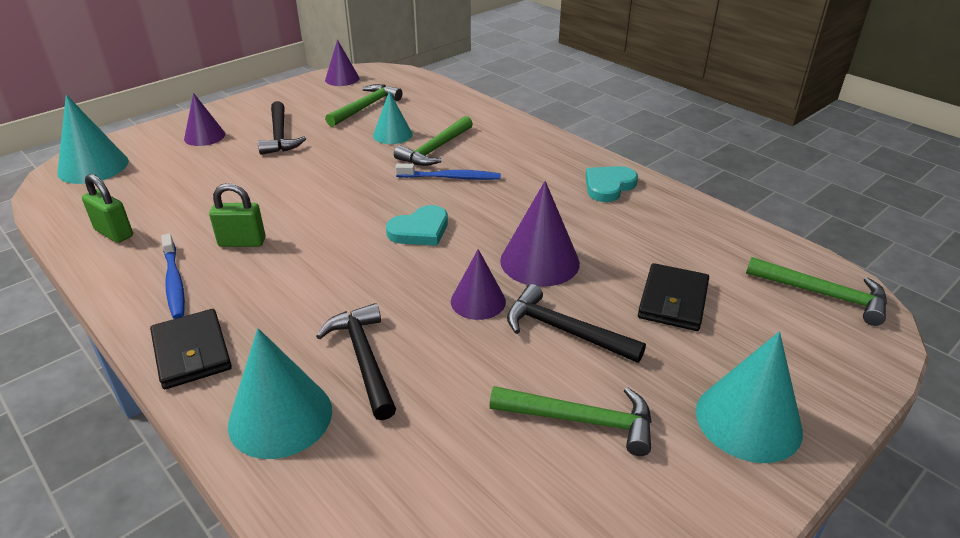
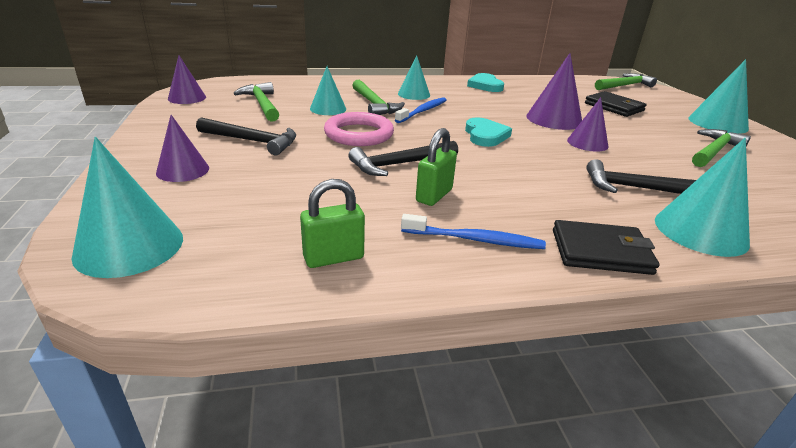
camera: 60 degrees left, 5 degrees down
(344, 169) = (359, 134): none -> pink ring
(500, 157) = (414, 94): none -> turquoise cone
(564, 330) = (630, 133): black hammer -> black hammer (399, 164)

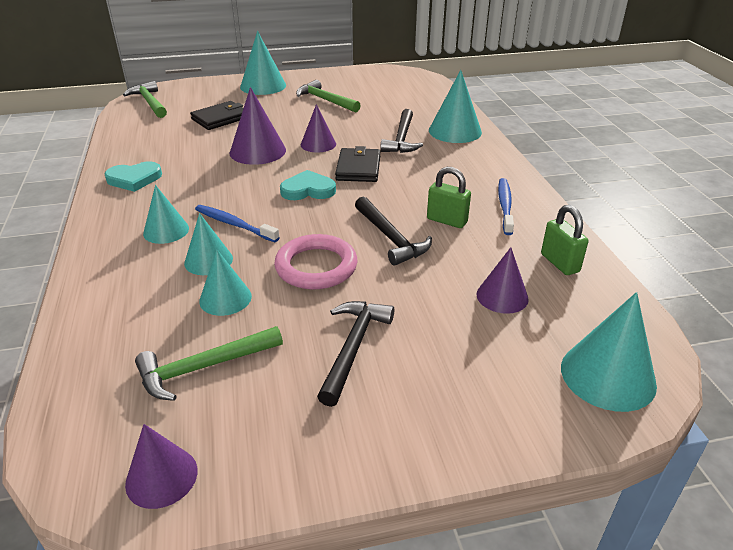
camera: 90 degrees left, 5 degrees up
(183, 170) = (452, 387): purple cone -> purple cone (502, 296)
(374, 104) = (208, 260): green hammer -> turquoise cone
(601, 251) = (496, 165): black wallet -> black wallet (358, 168)

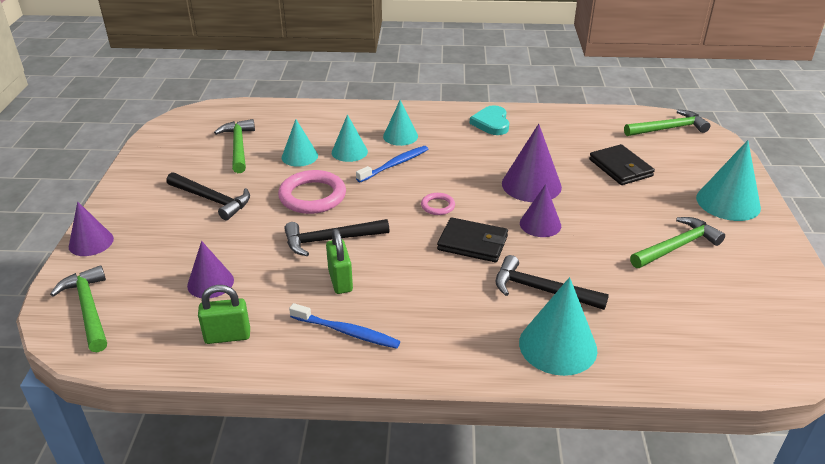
camera: 105 degrees right, 0 degrees up
(161, 477) = (172, 134): purple cone -> purple cone (91, 242)
(308, 190) = (438, 206): turquoise heart -> pink ring
(447, 220) = (340, 281): green padlock -> green padlock turned 60 degrees counterclockwise
(608, 375) = (89, 309): turquoise cone -> green hammer

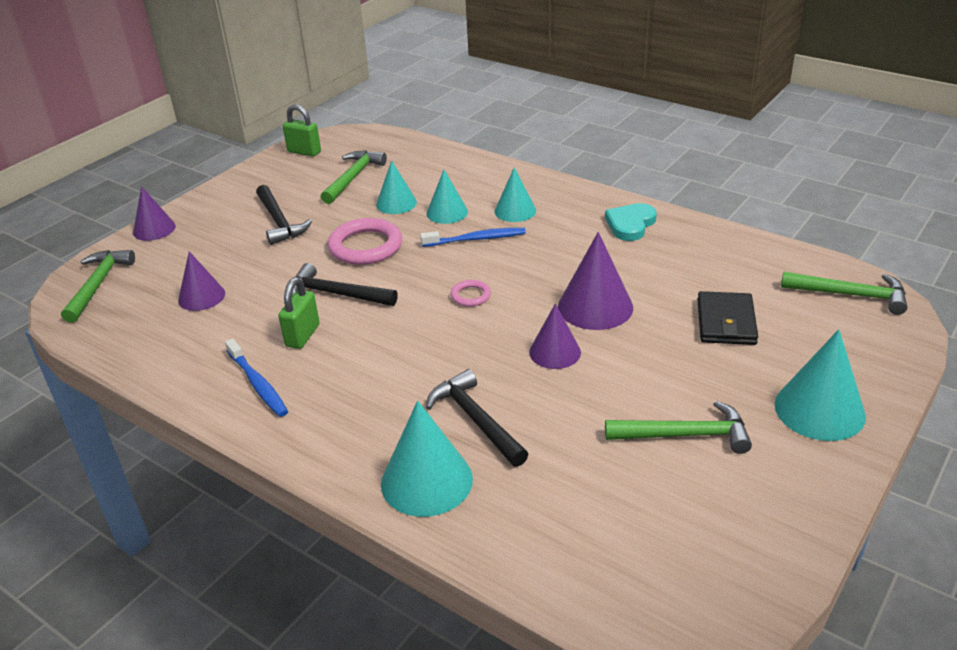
camera: 35 degrees right, 0 degrees up
(227, 336) = (166, 348): green padlock -> green padlock (304, 152)
(473, 243) = (462, 346): black wallet -> none

